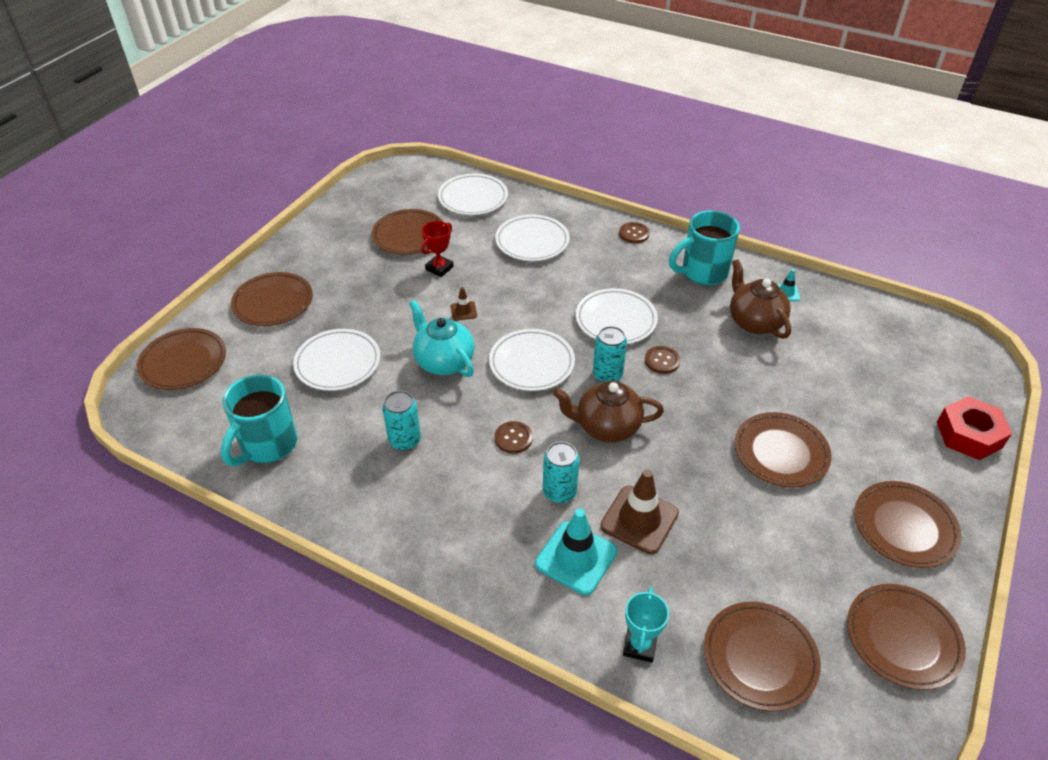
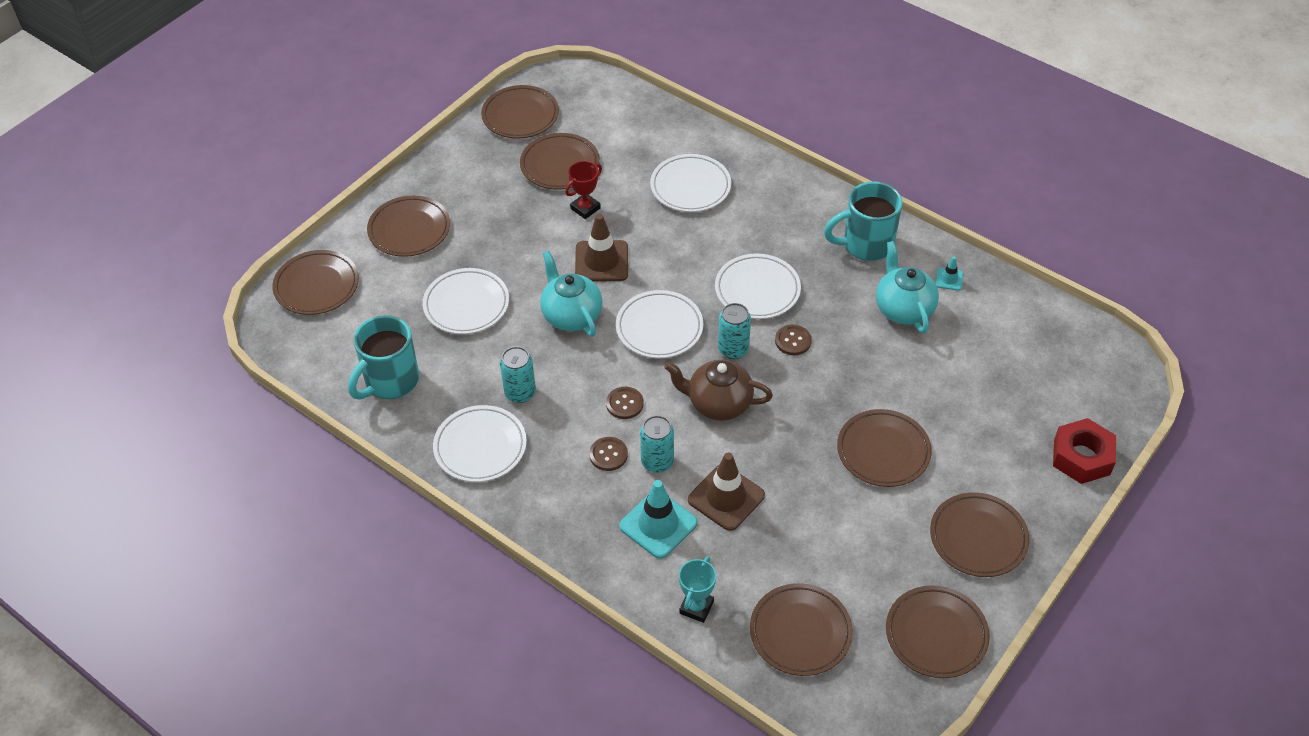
camera: 10 degrees right, 5 degrees up
(366, 200) = (520, 116): none -> brown plate
(463, 311) = (601, 261): brown traffic cone -> brown traffic cone, size x2.04
(473, 198) = (637, 124): white plate -> white plate (480, 447)
(634, 234) = (804, 189): brown button -> brown button (608, 455)
(754, 322) = (903, 309): brown teapot -> turquoise teapot

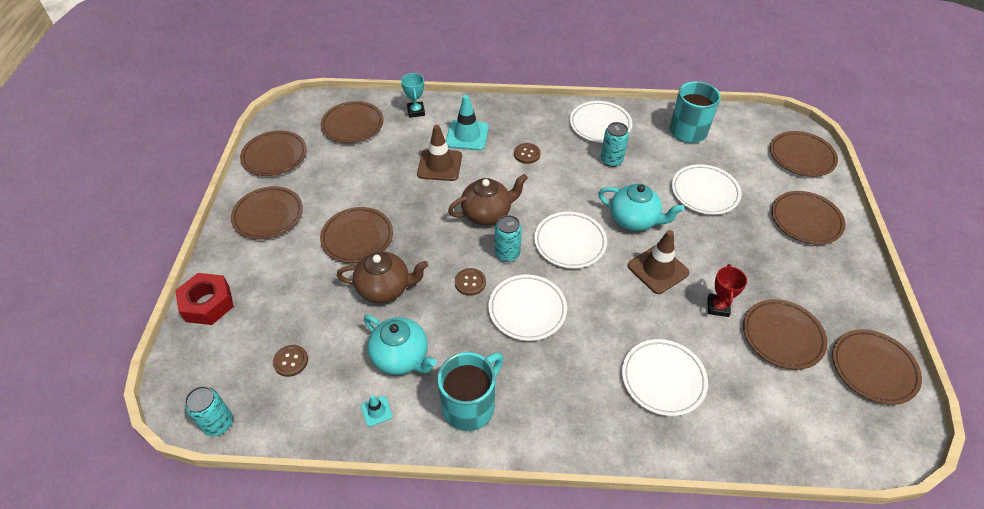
camera: 145 degrees right, 0 degrees up
(624, 404) = (545, 184): brown button -> brown button (291, 361)
(657, 462) = (495, 164): turquoise can -> turquoise can (218, 423)
(883, 378) = (385, 288): none -> brown teapot

